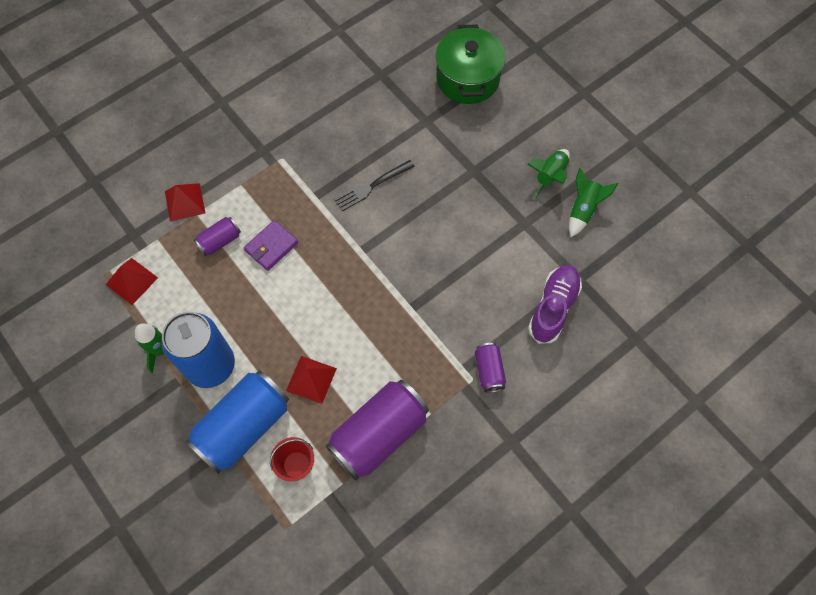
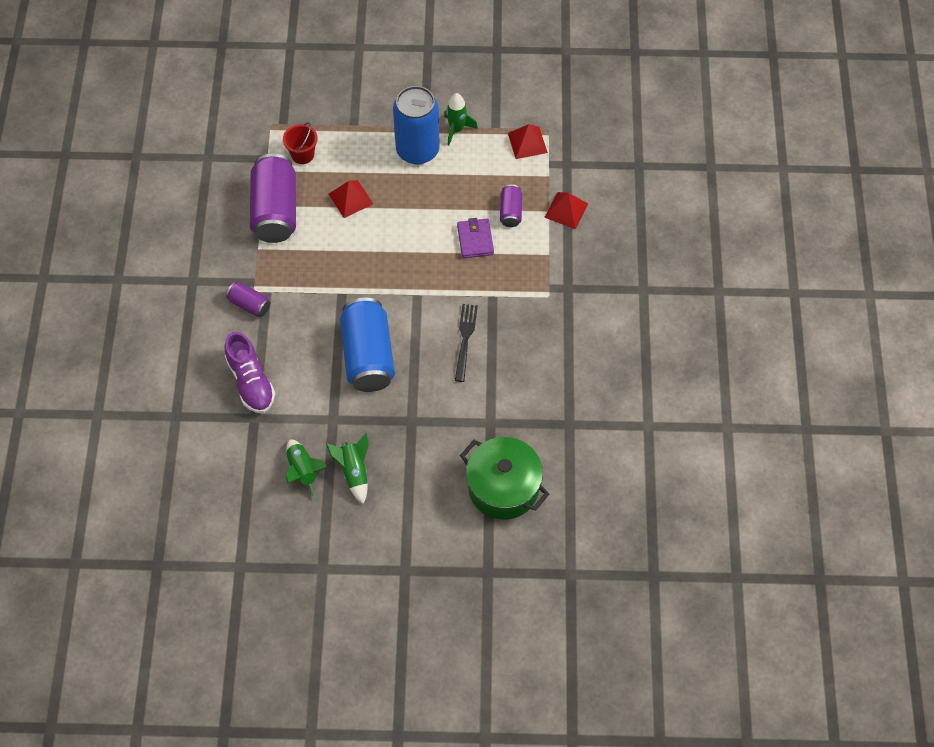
camera: 130 degrees right, 5 degrees down
(243, 426) = (356, 143): blue can -> blue can (368, 356)

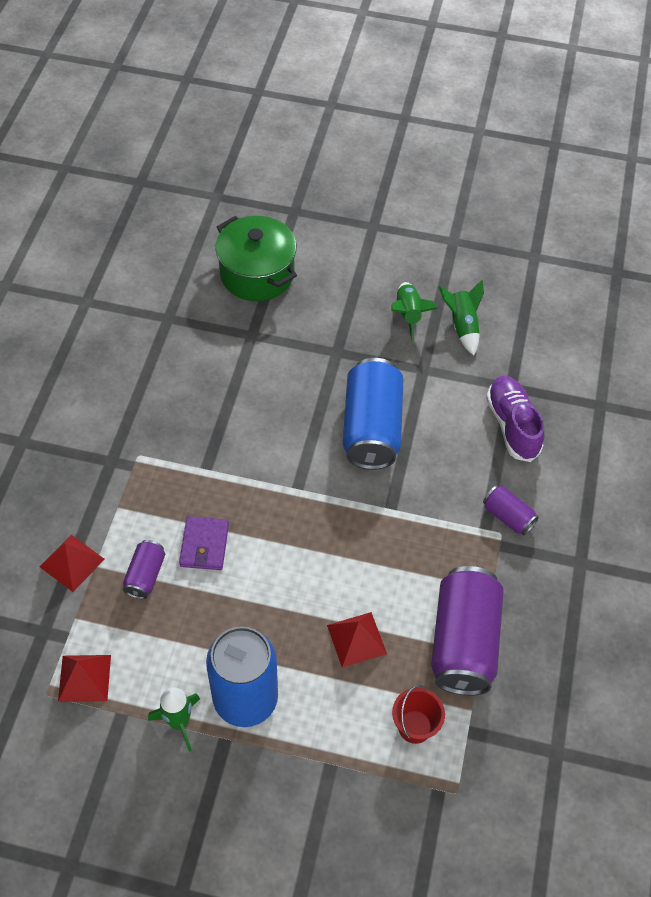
camera: 170 degrees left, 5 degrees down
(465, 339) = (253, 425): black fork -> none

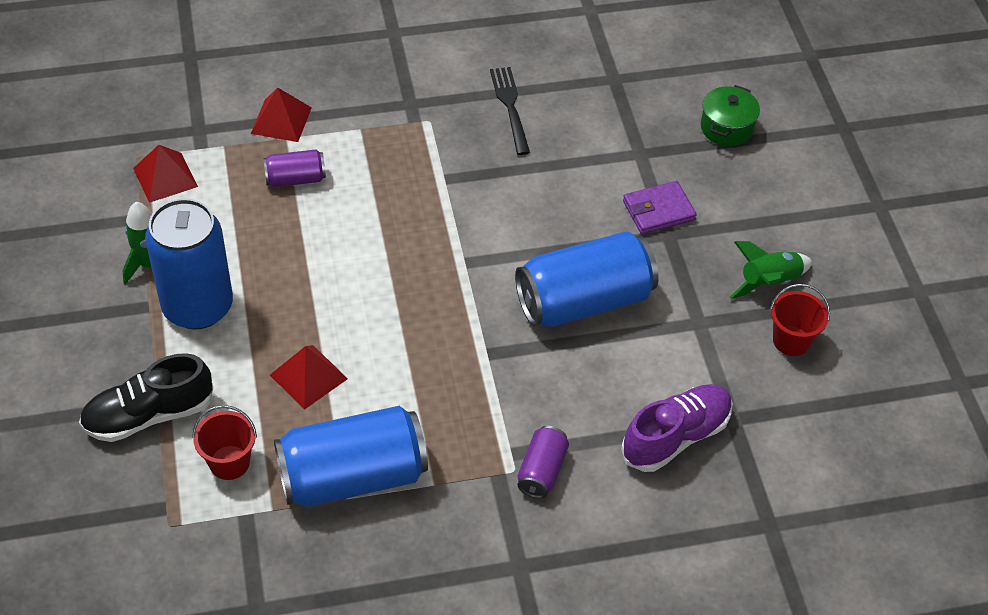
camera: 65 degrees right, 5 degrees down
(156, 395) = (510, 107): none -> black fork
(204, 545) = (354, 211): purple wallet -> purple wallet (658, 211)
(257, 274) = (726, 128): green pot -> green pot, size x0.57
(341, 774) = (149, 415): none -> black shoe
(462, 326) = (791, 340): green rocket -> red bucket
(463, 642) = (352, 476): purple can -> blue can

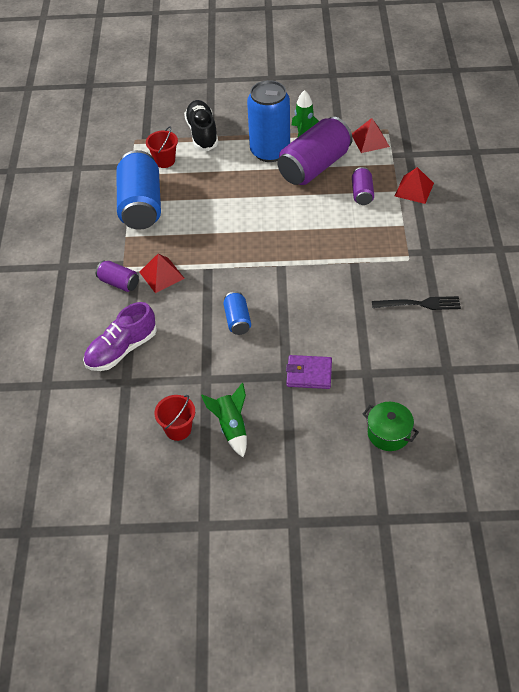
camera: 105 degrees right, 0 degrees up
(234, 242) = (314, 166): none -> purple can
(308, 377) = (211, 192): red pyramid -> red pyramid (161, 275)
(584, 301) = (237, 320): blue can -> blue can, size x0.48
(658, 211) = (309, 374): purple wallet -> purple wallet turned 75 degrees counterclockwise
(675, 437) = (121, 349): purple shoe -> purple shoe turned 75 degrees clockwise

